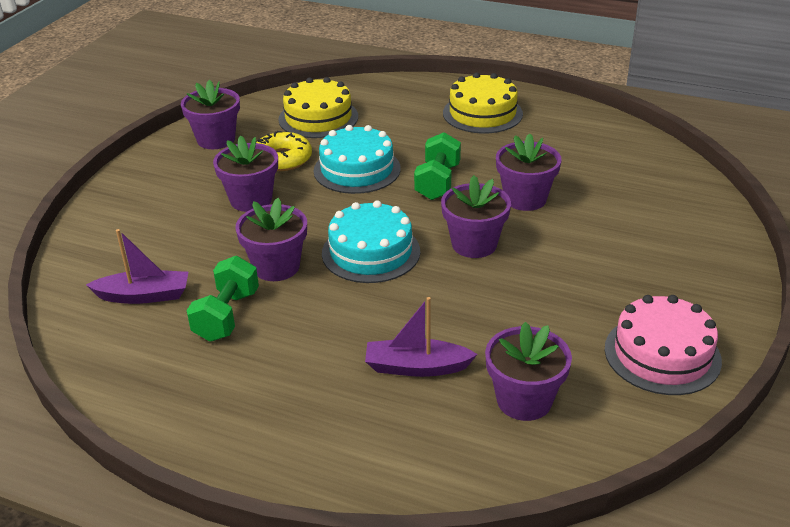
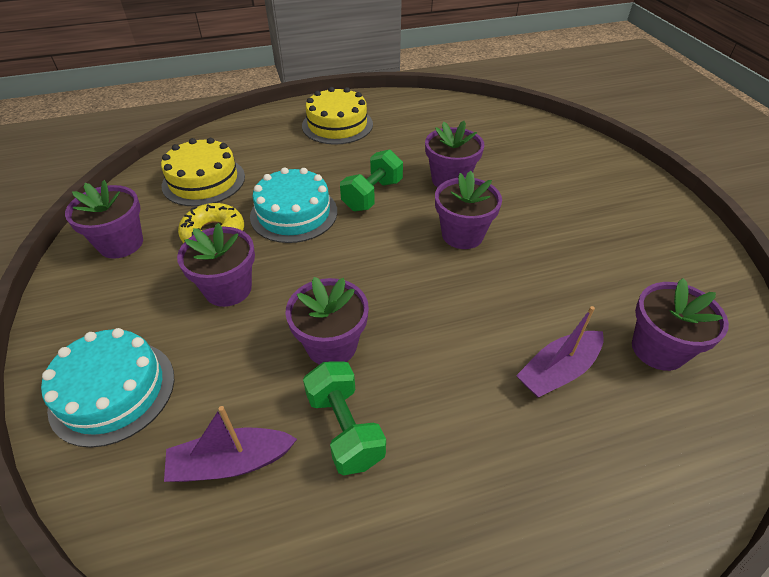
camera: 40 degrees left, 10 degrees up
(144, 295) = (231, 463): purple boat -> purple boat turned 150 degrees counterclockwise
(371, 252) = (395, 284): turquoise cake -> turquoise cake (113, 391)
(438, 182) = (372, 195): green dumbbell -> green dumbbell turned 60 degrees clockwise
(662, 354) = (678, 256): pink cake -> none

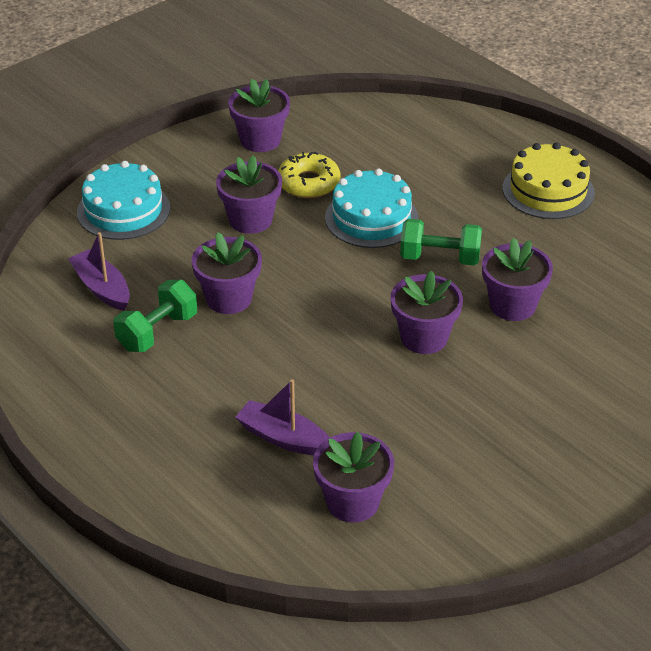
camera: 65 degrees right, 5 degrees down
(204, 181) = (375, 144): yellow cake -> none

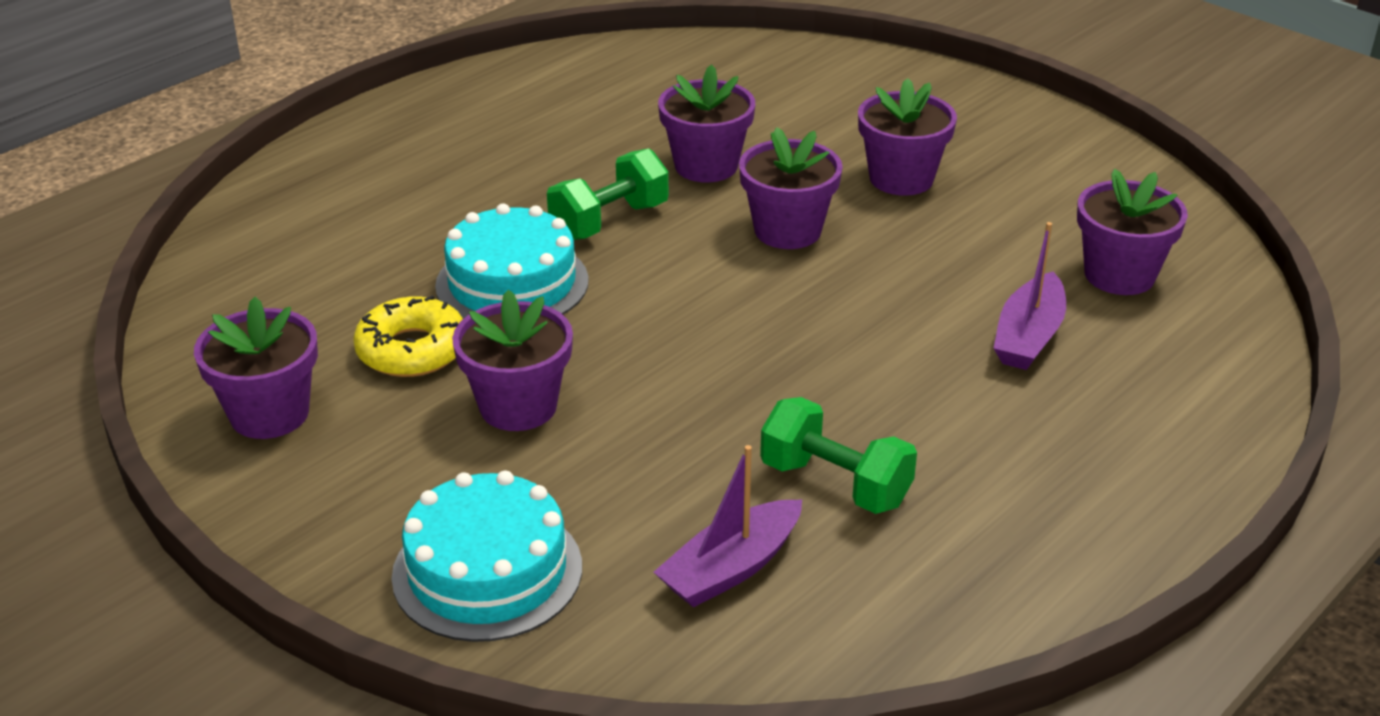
camera: 95 degrees left, 5 degrees down
(229, 298) = (734, 413): purple flower pot -> purple flower pot (901, 178)
(440, 258) = (609, 221): green dumbbell -> green dumbbell turned 45 degrees clockwise
(548, 190) = (446, 138): yellow cake -> none

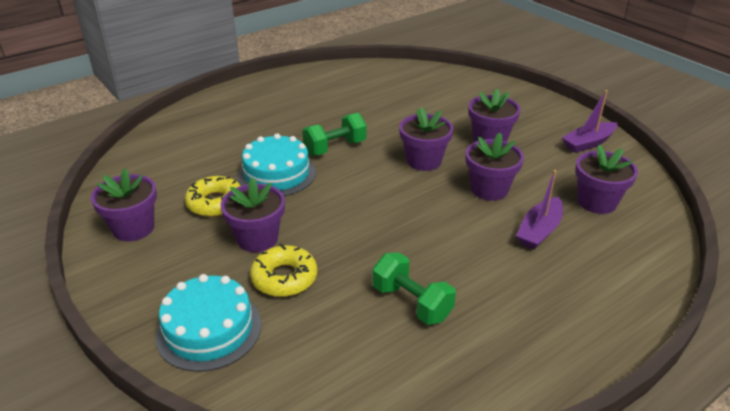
camera: 10 degrees right, 0 degrees up
(593, 469) = (284, 278): none -> yellow donut
(706, 166) = (391, 125): purple flower pot -> purple flower pot (489, 189)
(731, 568) = (340, 346): purple boat -> purple boat (588, 143)

